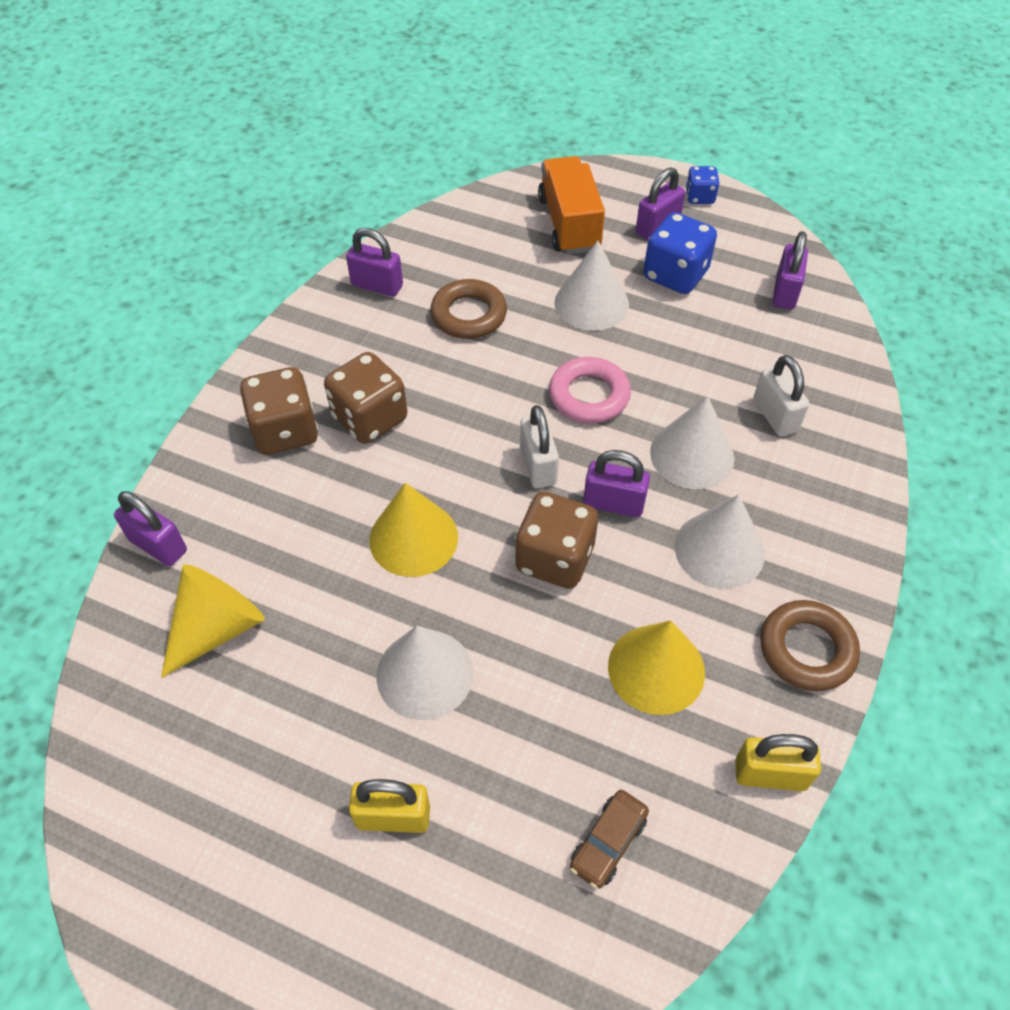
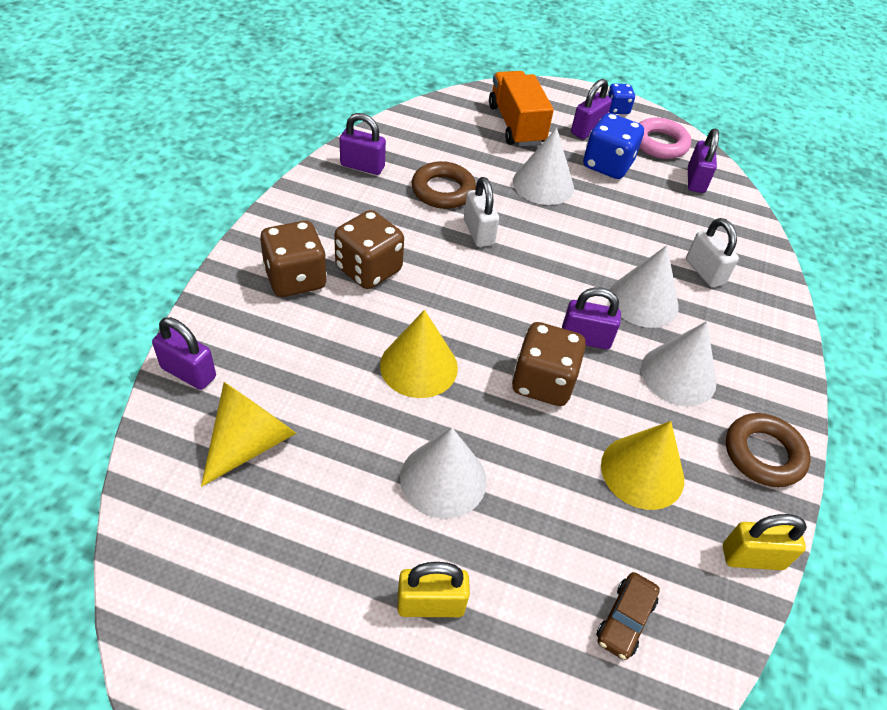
camera: 10 degrees left, 5 degrees down
(538, 465) = (517, 308): white padlock -> white padlock (478, 232)
(589, 396) = (552, 254): pink ring -> pink ring (659, 143)

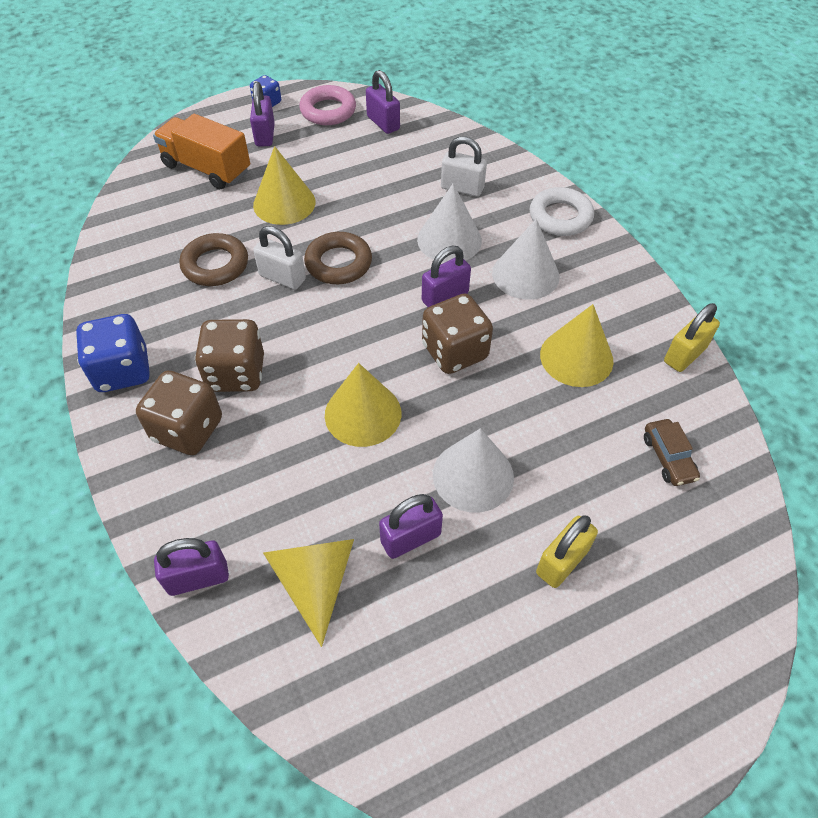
camera: 40 degrees left, 5 degrees up
(362, 166) = (124, 294): purple padlock -> purple padlock (410, 538)
(543, 184) = (284, 203): white cone -> yellow cone
(607, 165) = (311, 154): blue dice -> blue dice (123, 371)
(763, 454) = (623, 285): brown ring -> brown ring (338, 263)
(770, 356) = (560, 217): none -> white ring

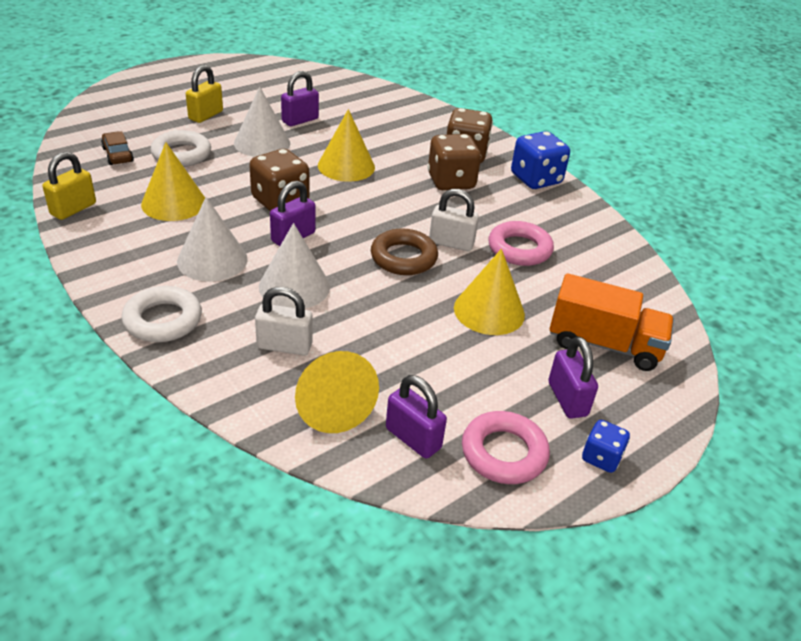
camera: 165 degrees right, 15 degrees down
(198, 578) = (418, 106): purple padlock -> none
(215, 265) = (519, 249): brown ring -> pink ring
(315, 580) = (352, 107): yellow cone -> yellow cone (331, 405)
(583, 454) = (181, 154): none -> white ring

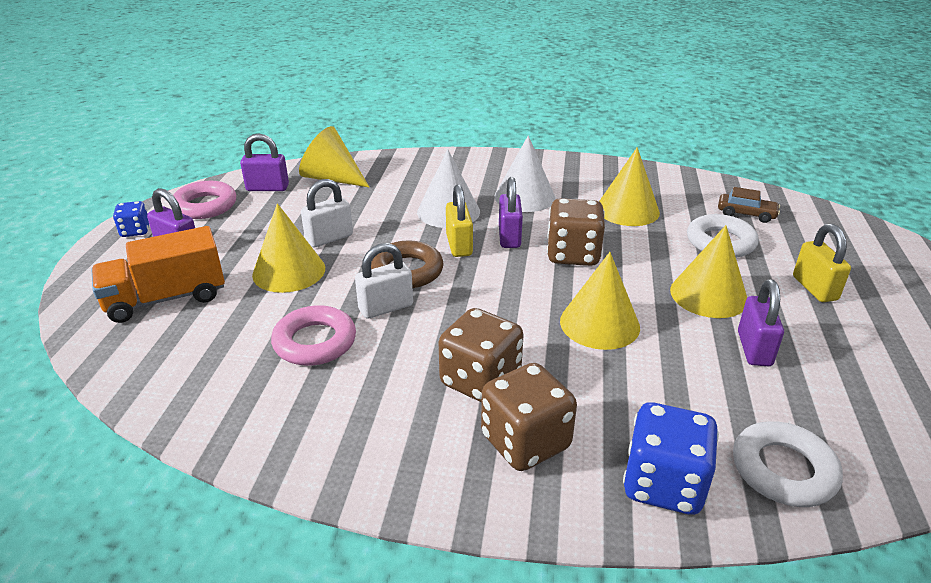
camera: 140 degrees right, 5 degrees down
(73, 209) = (661, 174): yellow padlock -> yellow padlock (459, 245)
(163, 320) = (483, 163): white ring -> white ring (783, 470)
(262, 143) = (708, 295): white cone -> yellow cone
(284, 346) = (399, 185): white padlock -> white padlock (329, 238)
(536, 179) = (391, 466): blue dice -> blue dice (663, 484)

